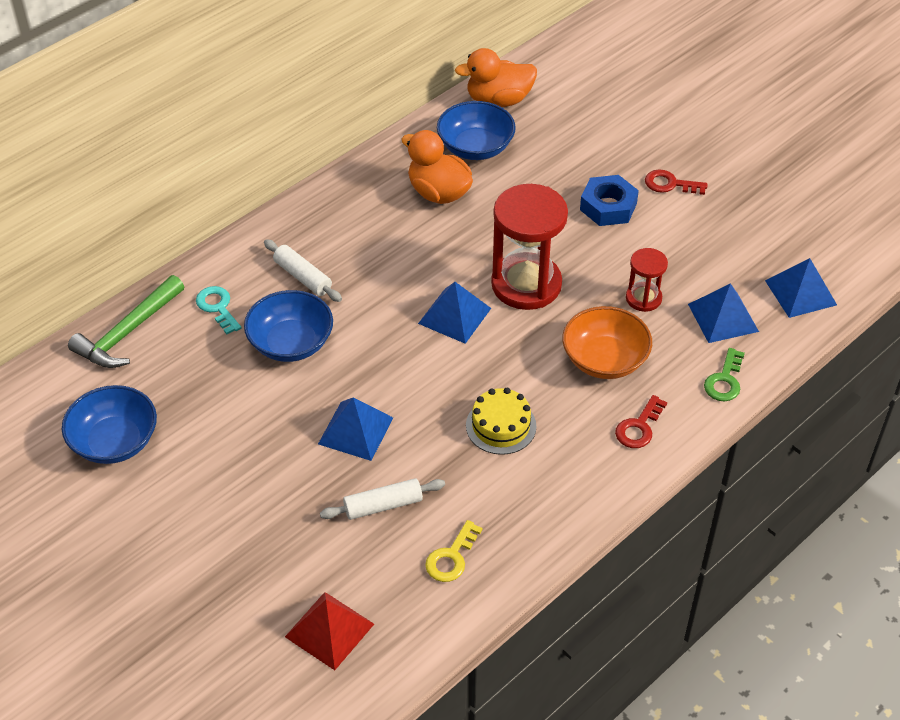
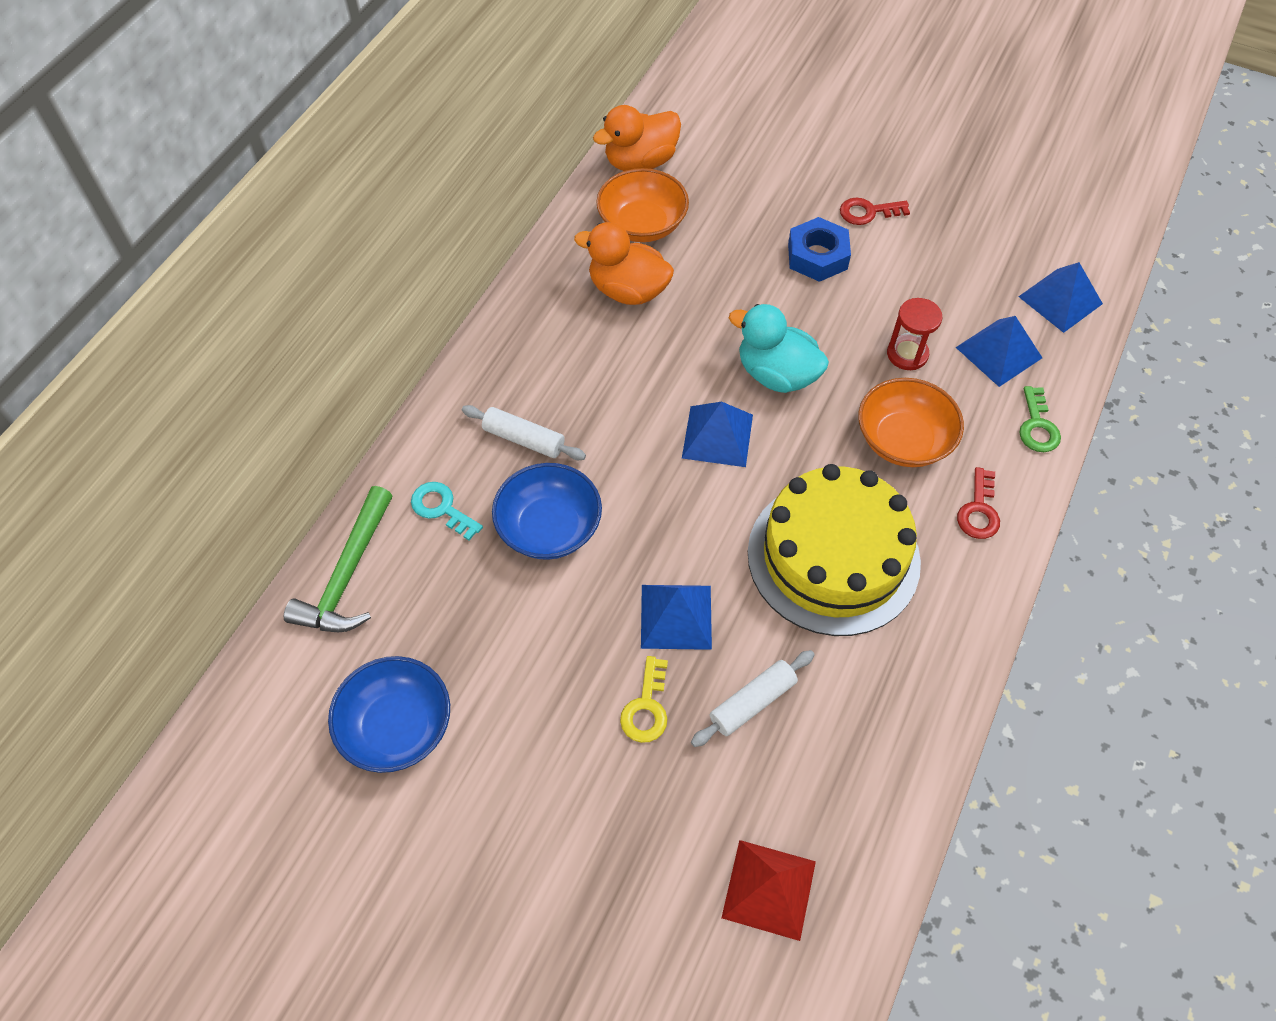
camera: 20 degrees left, 10 degrees up
(451, 557) = (860, 742): yellow key -> yellow key (646, 707)
(475, 147) = (642, 224): blue bowl -> orange bowl
(501, 426) = (833, 557): yellow cake -> yellow cake, size x2.06
(526, 284) = (776, 374): red hourglass -> turquoise duck

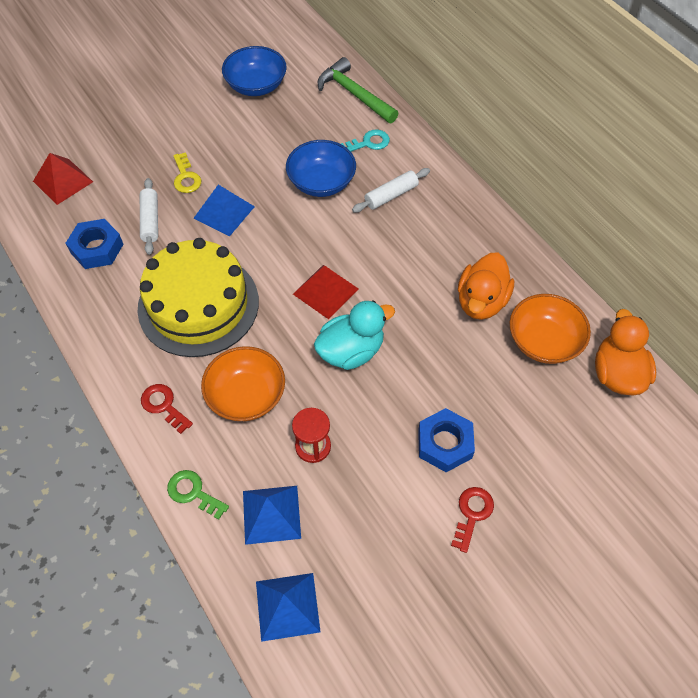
camera: 120 degrees right, 0 degrees up
(628, 290) = (481, 301): orange duck -> orange duck turned 150 degrees clockwise
(646, 707) = (186, 177): yellow key -> yellow key turned 150 degrees counterclockwise
(717, 436) = (325, 291): blue pyramid -> red pyramid
(845, 740) = (97, 248): none -> blue nut

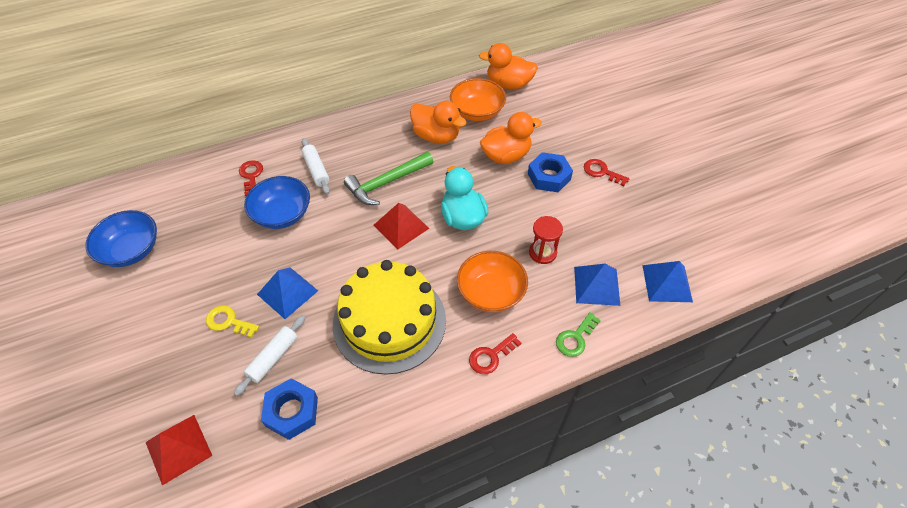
camera: 80 degrees left, 5 degrees down
(150, 220) = (273, 358): white rolling pin -> white rolling pin turned 60 degrees counterclockwise
(186, 177) = (228, 322): yellow key -> yellow key turned 150 degrees counterclockwise
(354, 94) = (187, 177): green hammer -> green hammer (387, 183)
(368, 143) = (251, 176): turquoise key -> red key
(469, 386) = (506, 155): none -> orange duck

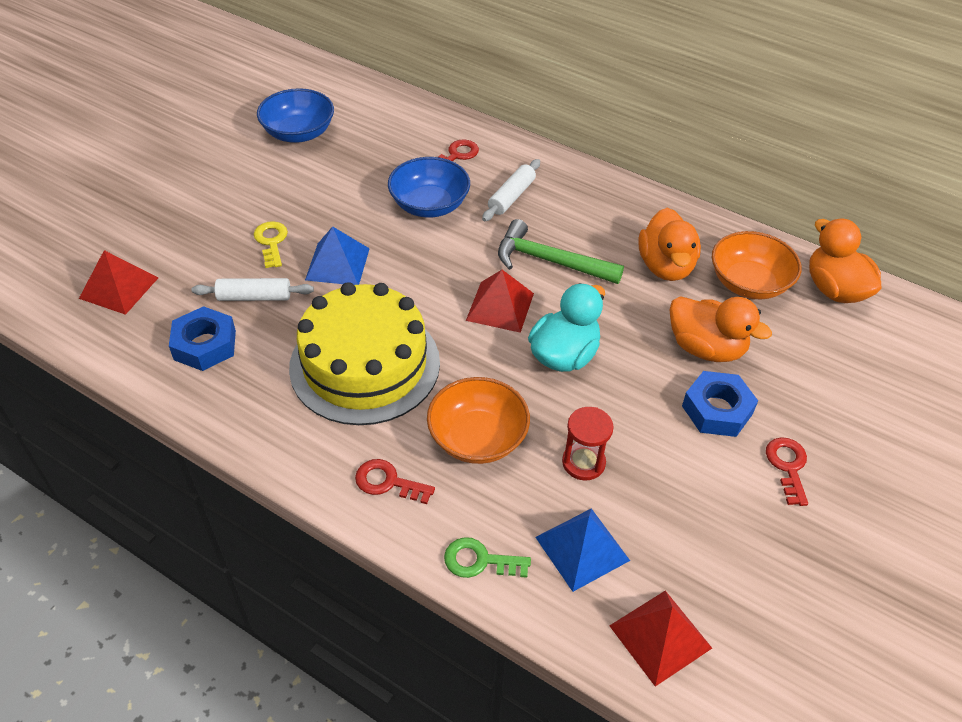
camera: 55 degrees right, 5 degrees down
(667, 283) = (660, 636): blue pyramid -> red pyramid

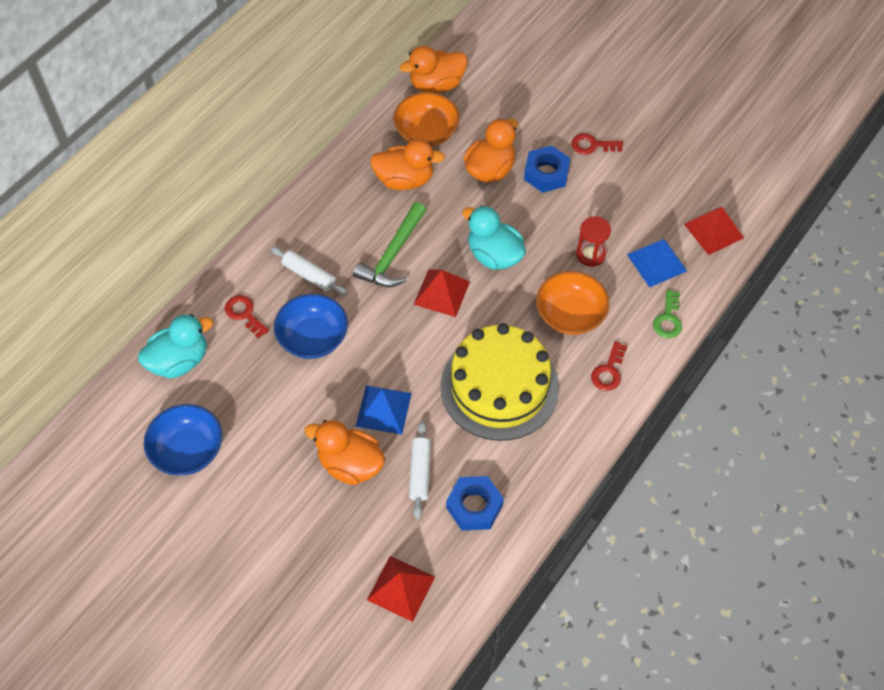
camera: 85 degrees left, 10 degrees up
(271, 242) = (350, 464): yellow key -> orange duck
(399, 119) = (179, 361): none -> turquoise duck

